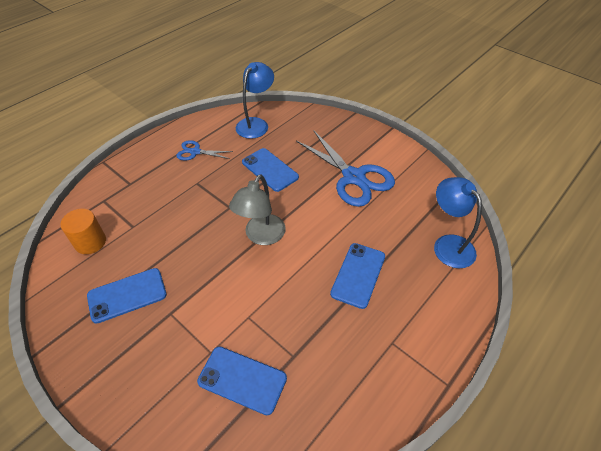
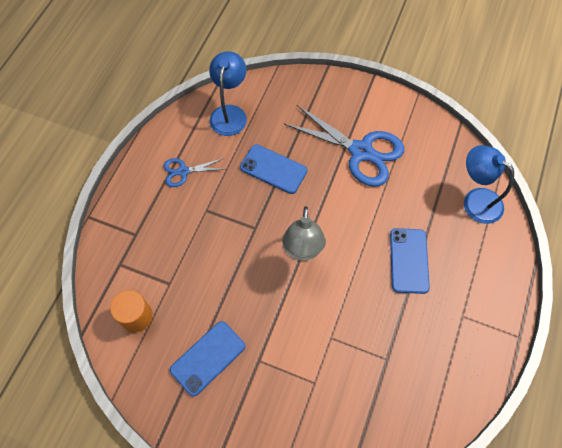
camera: 20 degrees left, 15 degrees up
(242, 380) = (354, 397): blue phone -> none

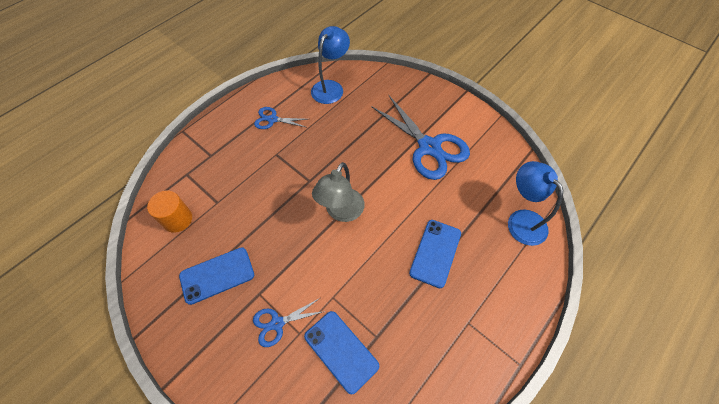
camera: 20 degrees right, 5 degrees down
(273, 169) = (347, 139): blue phone -> blue phone (341, 351)
(289, 381) = (277, 323): none -> blue scissors

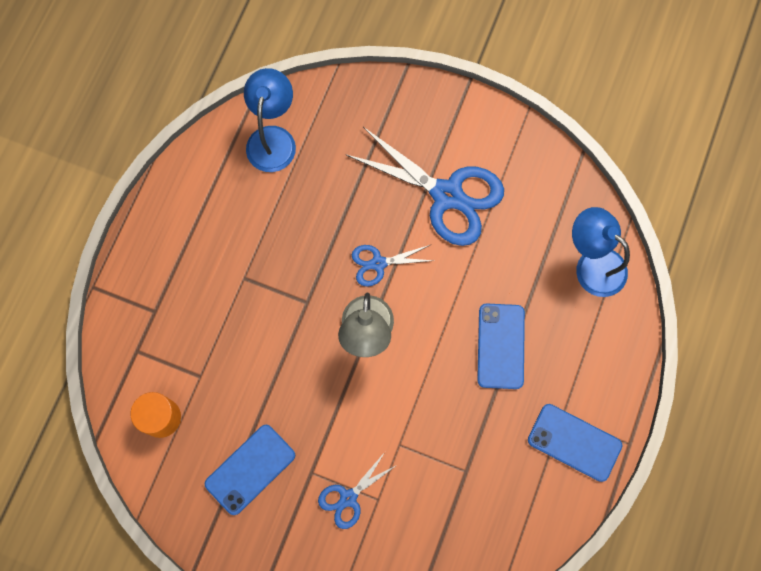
camera: 20 degrees left, 15 degrees up
(272, 119) = (213, 224): blue scissors -> blue scissors (378, 263)
(341, 351) = (432, 501): blue phone -> blue phone (574, 442)

